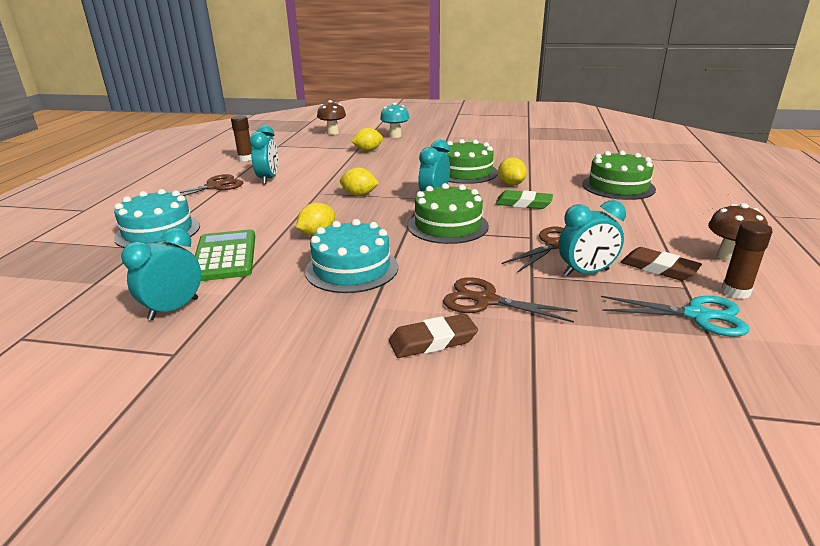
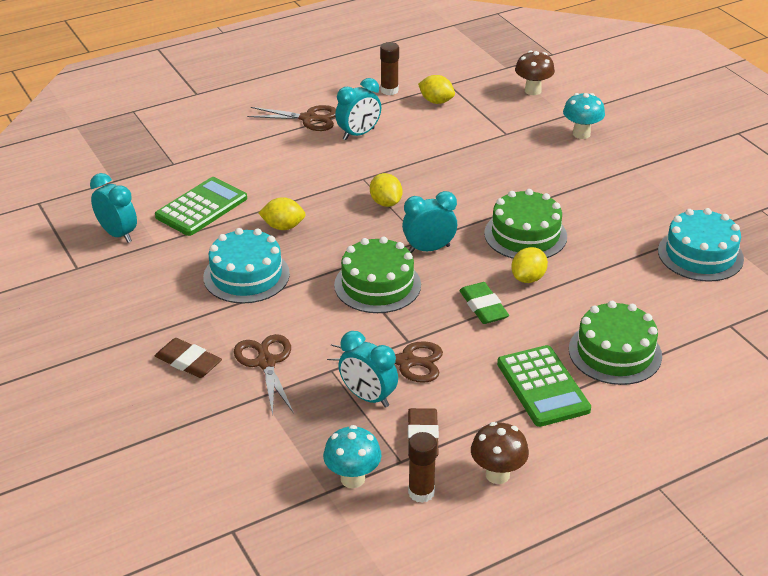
camera: 50 degrees right, 10 degrees up
(158, 231) = (203, 152): turquoise cake -> turquoise cake (700, 255)
(173, 309) = (118, 234): turquoise clock -> turquoise clock turned 45 degrees clockwise
(368, 150) = (508, 143): yellow lemon -> yellow lemon (436, 101)
(634, 213) = (543, 386): none -> green calculator
(697, 315) = (352, 478): turquoise scissors -> turquoise mushroom

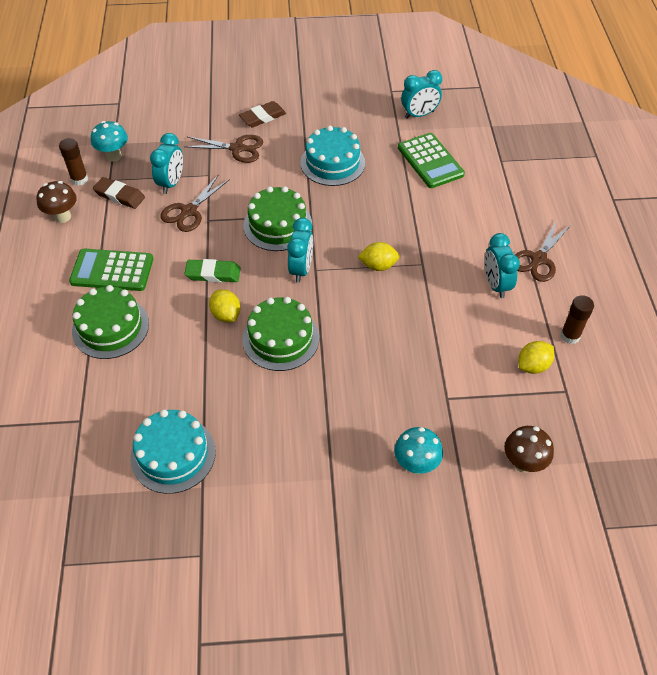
camera: 115 degrees right, 15 degrees up
(283, 227) = (380, 197): yellow lemon -> none
(368, 397) = (171, 183): turquoise clock -> turquoise clock turned 135 degrees clockwise

